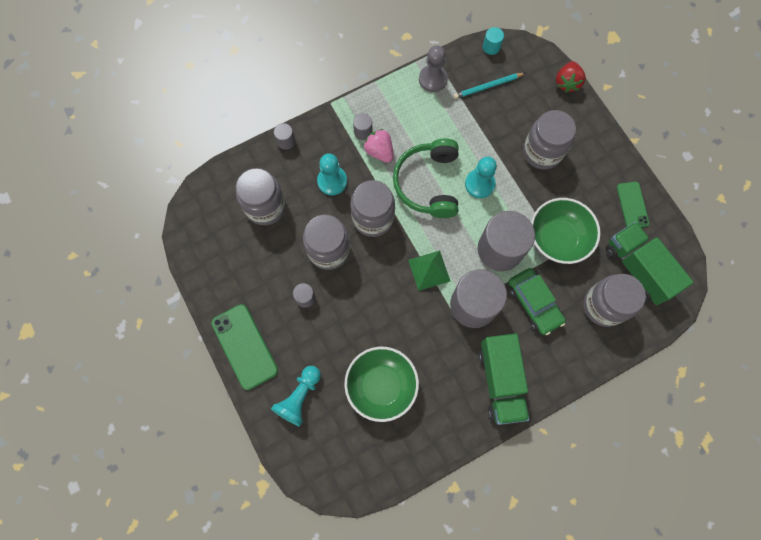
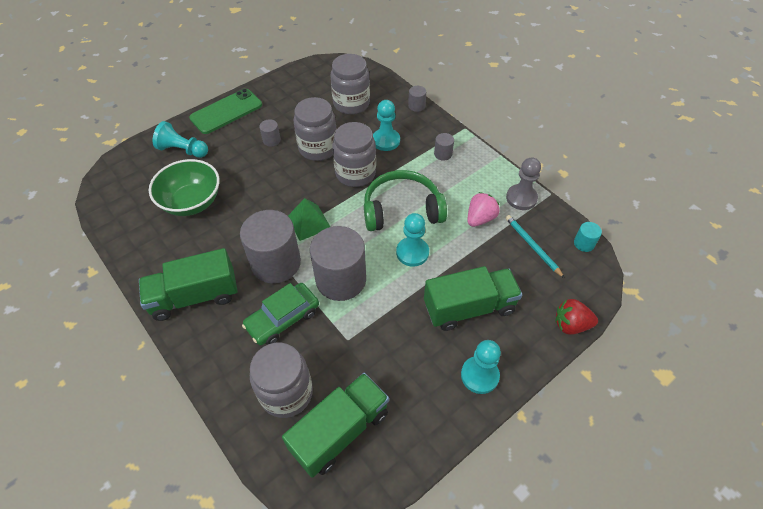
camera: 80 degrees right, 20 degrees down
(379, 151) = (425, 168): pink strawberry -> pink strawberry (480, 218)
(542, 152) = (469, 308): grey jar -> green truck
(557, 238) = (363, 334): green bowl -> none
(602, 159) = (479, 375): none -> turquoise pawn
(632, 205) = (425, 417): green phone -> none

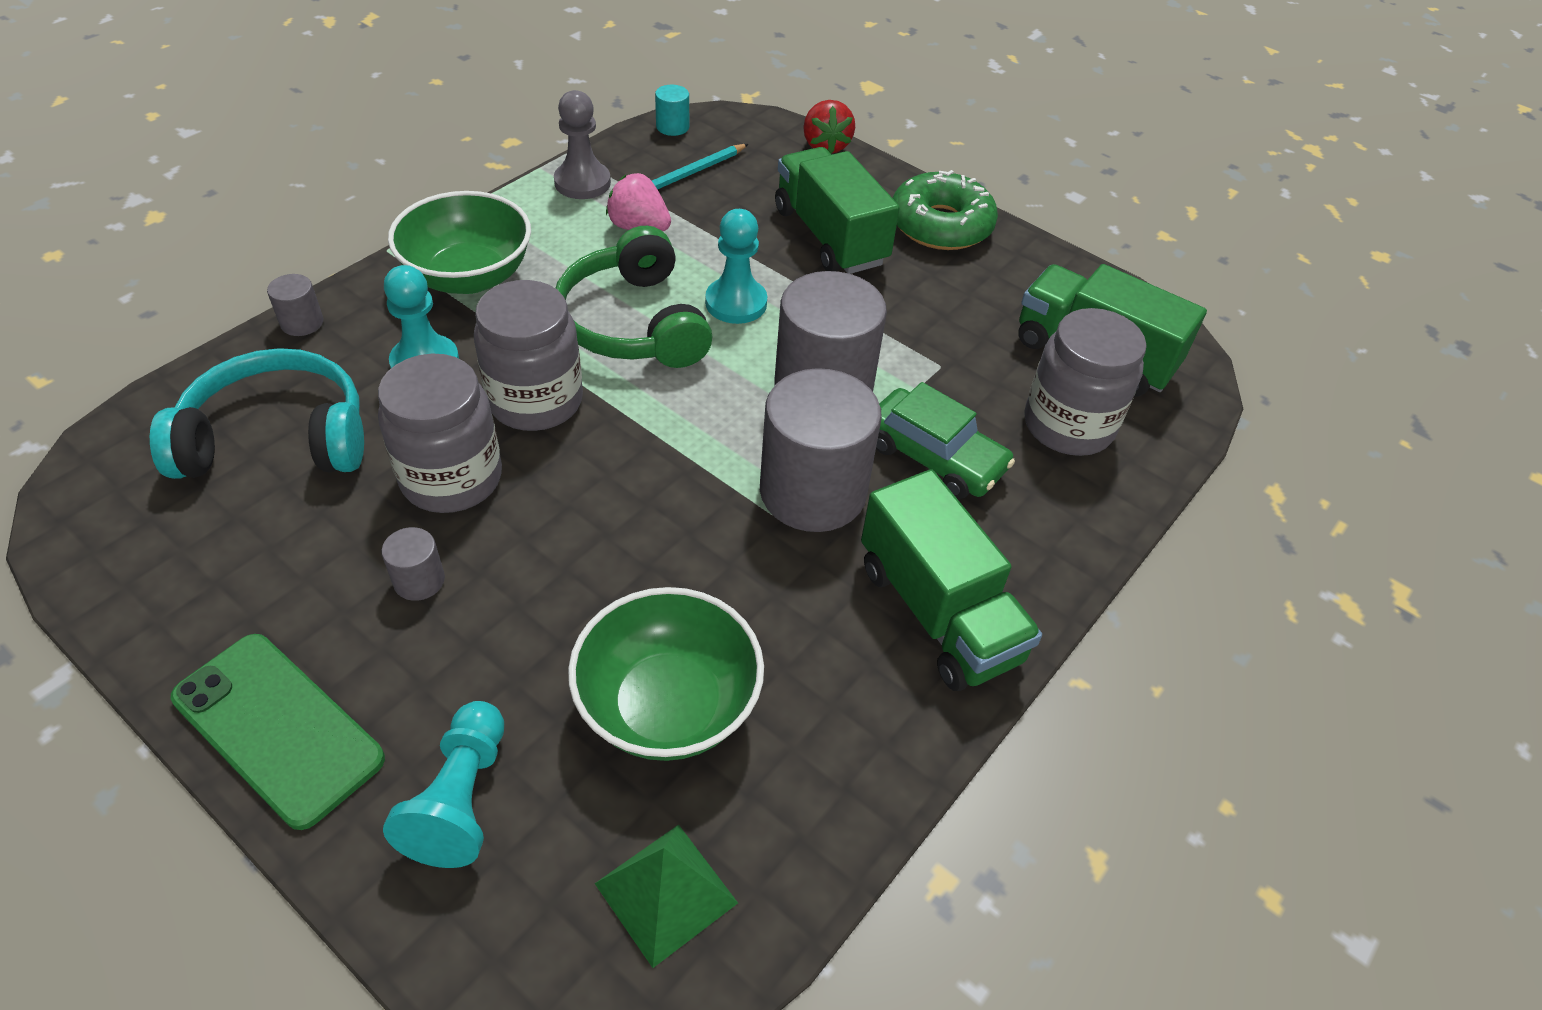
camera: 105 degrees left, 5 degrees down
(309, 222) = (692, 457): green pyramid -> green pyramid (666, 892)
(351, 104) = (277, 438): grey jar -> turquoise headphones
(443, 154) = (469, 276): grey cylinder -> green bowl
(479, 375) = (940, 225): turquoise pawn -> green donut

